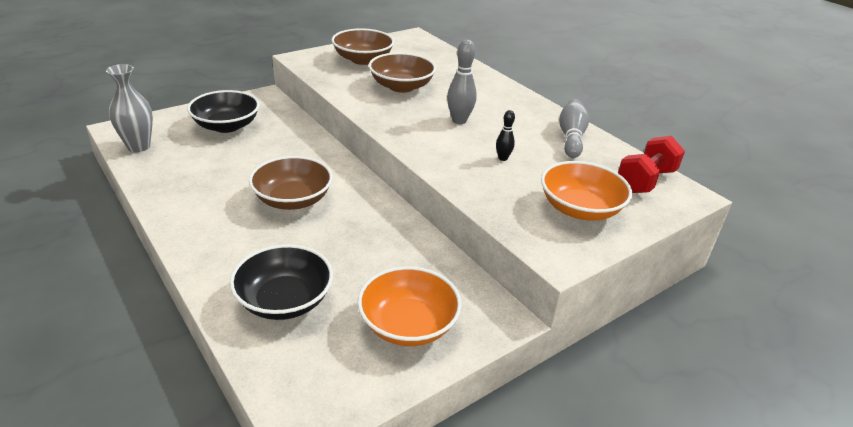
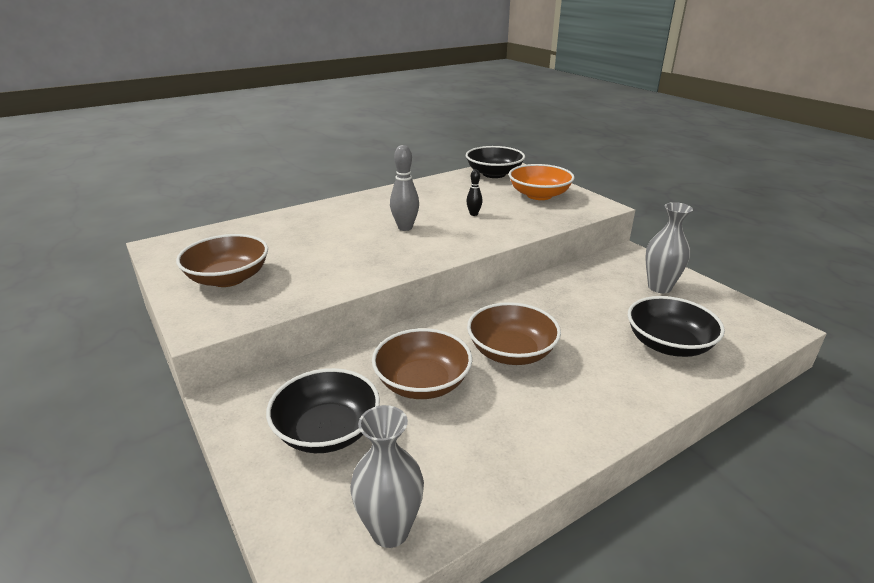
camera: 85 degrees left, 5 degrees down
(401, 86) = (320, 254): brown bowl -> brown bowl (422, 383)
(408, 325) = (659, 287): orange bowl -> grey vase
(571, 137) = (433, 188): grey bowling pin -> none
(645, 181) = (494, 174): red dumbbell -> black bowl

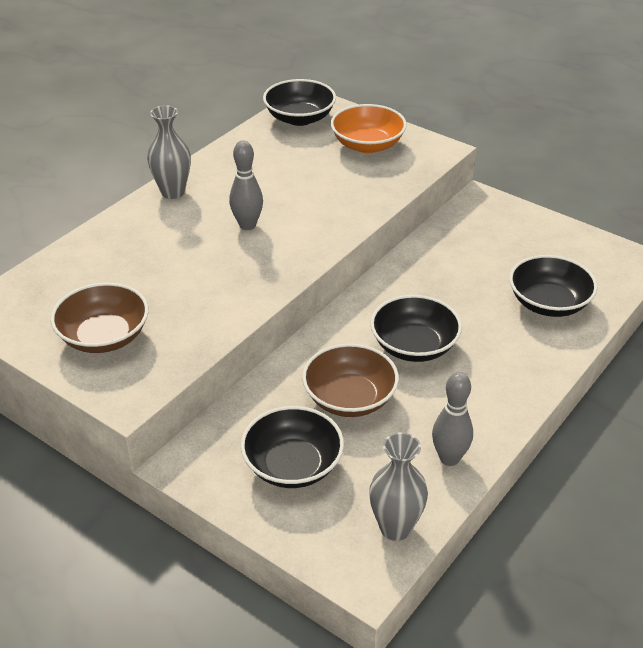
camera: 20 degrees left, 10 degrees up
(473, 214) = (311, 189): black bowling pin -> none
(493, 468) = (449, 458): none -> grey bowling pin
(511, 352) = (414, 346): brown bowl -> black bowl
(659, 287) = (521, 238): grey vase -> grey vase (173, 192)

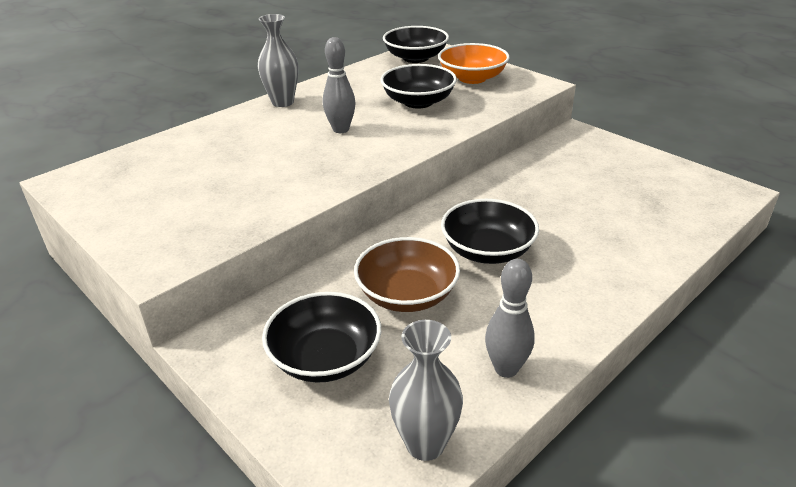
camera: 10 degrees right, 5 degrees down
(104, 337) = (164, 209): brown bowl -> none
(549, 303) = (638, 222): black bowl -> black bowl (418, 102)

